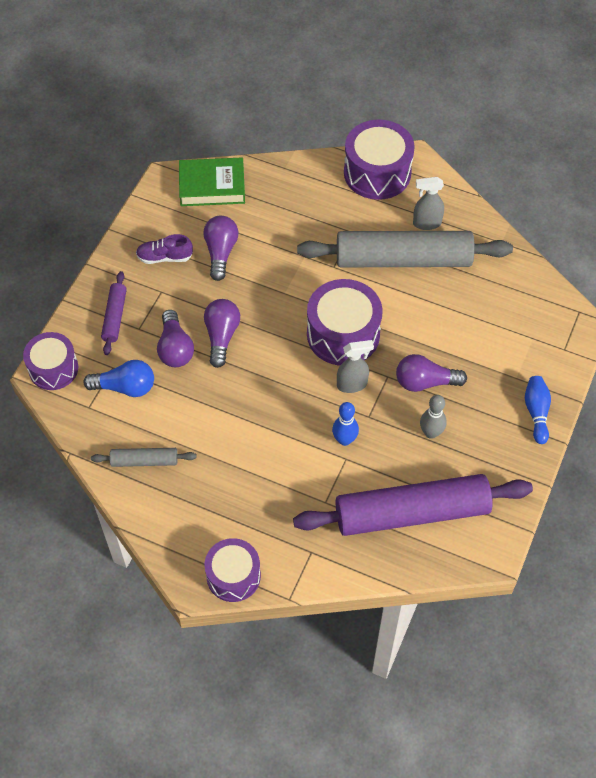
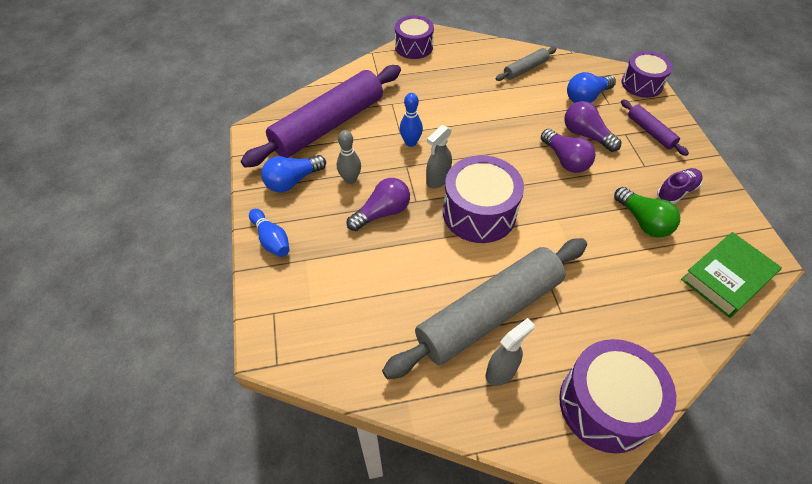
camera: 145 degrees right, 5 degrees down
(220, 252) = (643, 221): purple light bulb -> green light bulb
(486, 463) = (292, 181): none -> blue light bulb

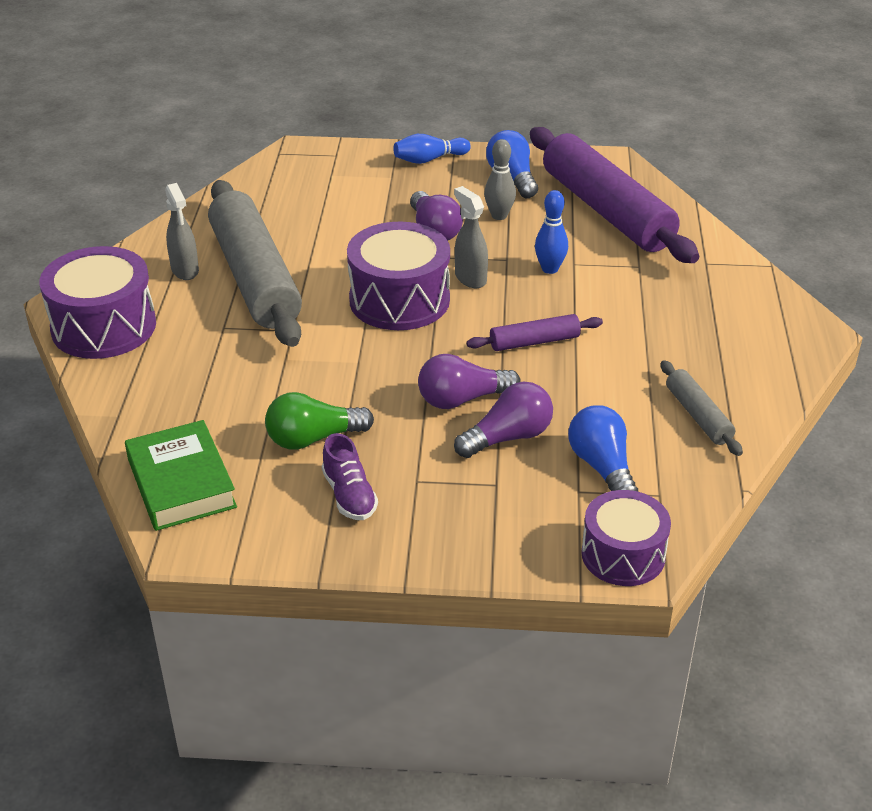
camera: 105 degrees right, 15 degrees down
(414, 47) = (781, 307): purple drum -> none
(650, 132) = (490, 516): purple rolling pin -> purple rolling pin (534, 342)

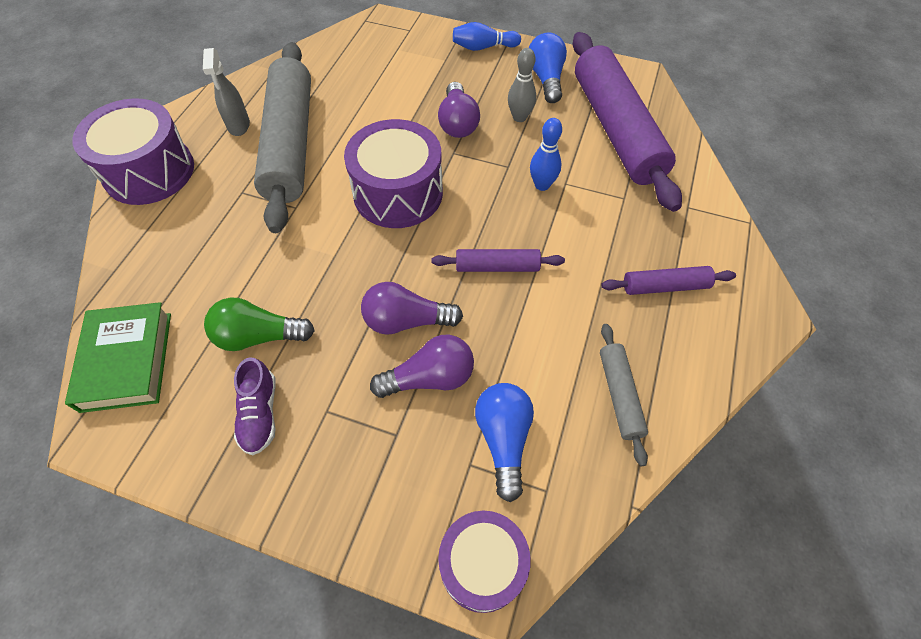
camera: 15 degrees right, 20 degrees up
(470, 278) = (468, 181): grey spray bottle -> none
(708, 328) = (665, 286): none -> purple rolling pin

